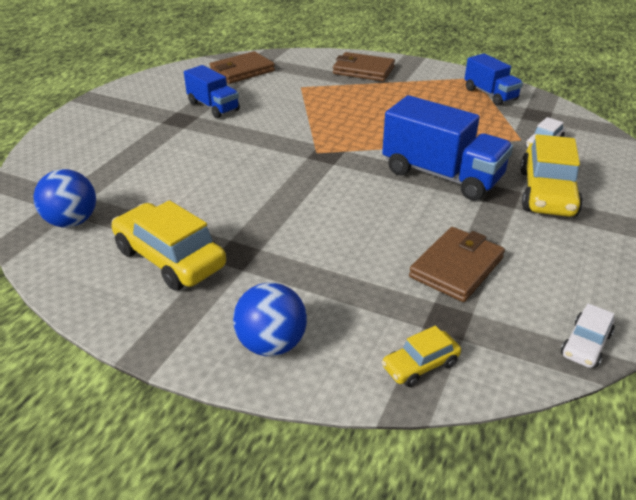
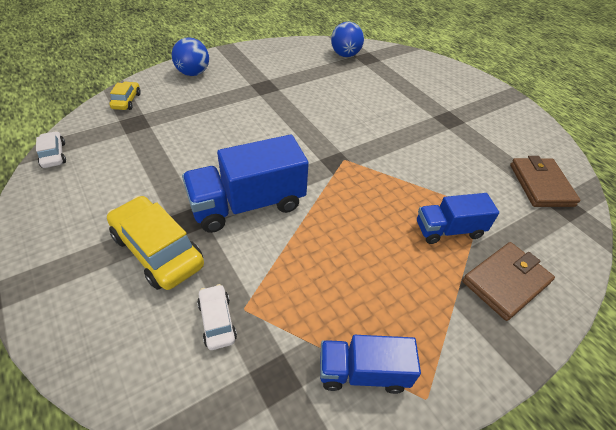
camera: 120 degrees right, 10 degrees up
(170, 258) = (283, 69): yellow car -> none
(213, 107) = (462, 140): blue truck -> blue truck (448, 230)
(456, 267) = (159, 148): brown wallet -> none

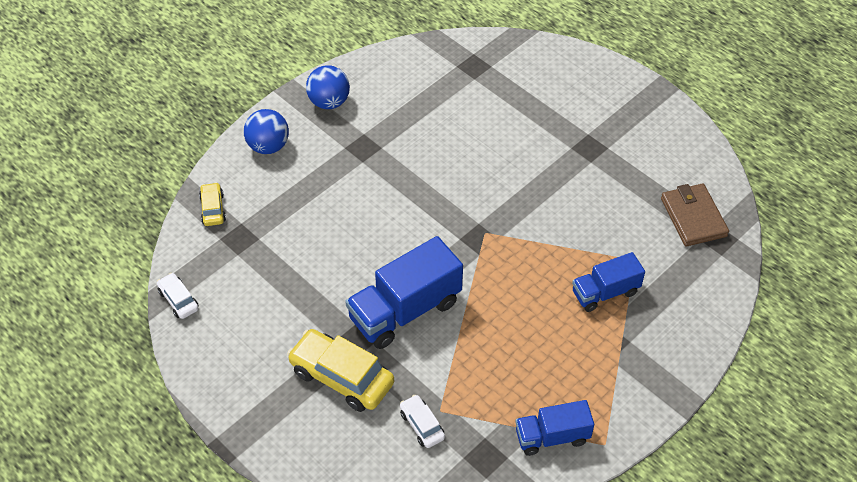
camera: 10 degrees left, 5 degrees up
(345, 55) = (445, 67): blue ball -> blue ball (329, 102)
(505, 282) = (661, 333): brown wallet -> none

